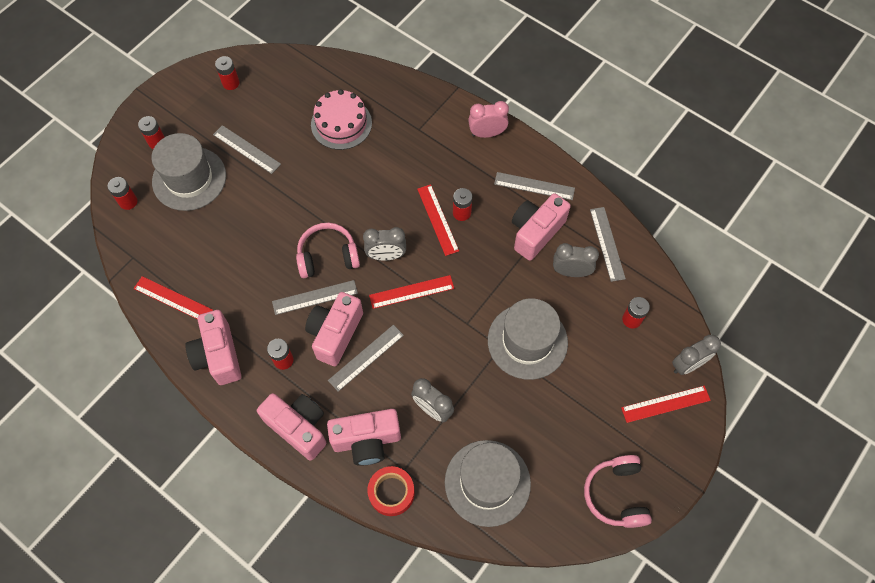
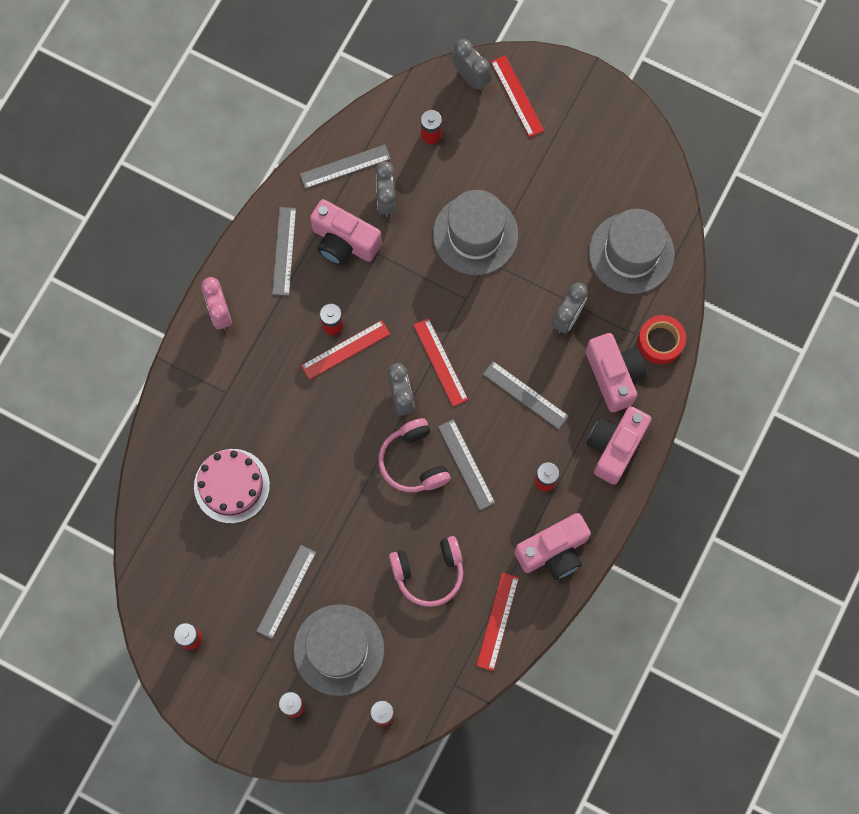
camera: 100 degrees left, 10 degrees up
(335, 334) = (504, 433): pink camera -> none
(616, 494) = (617, 134): pink headphones -> pink headphones (428, 572)

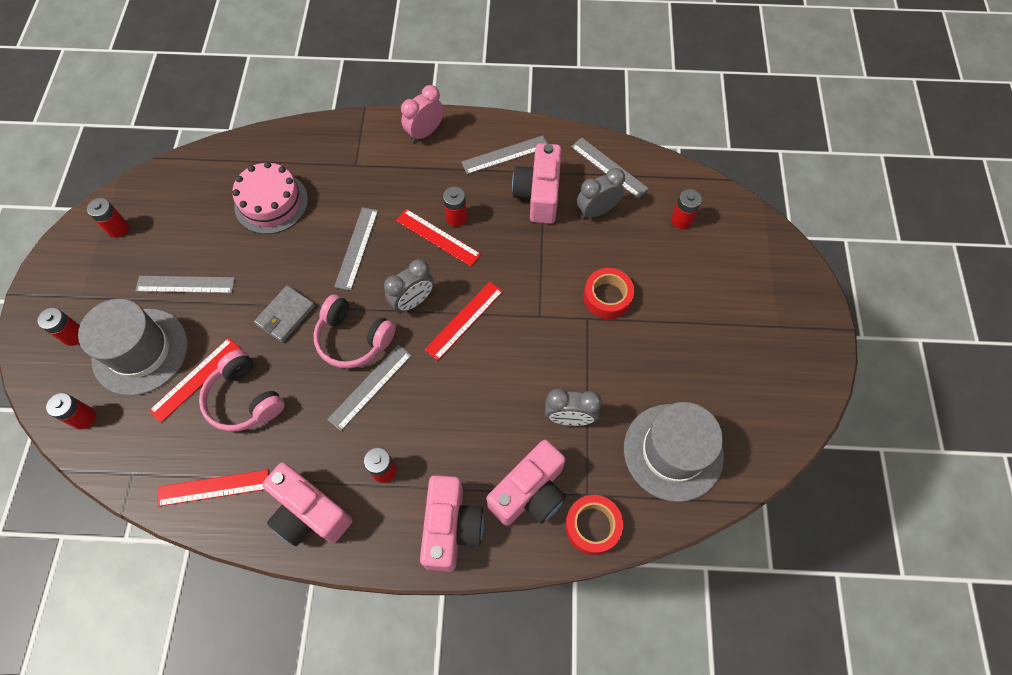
camera: 65 degrees right, 10 degrees down
(362, 512) = (285, 315): none -> grey wallet
(414, 461) = (353, 338): pink headphones -> pink headphones turned 105 degrees counterclockwise
(471, 77) = (757, 229): grey clock -> none
(475, 234) = (607, 297): grey hat -> red tape
(517, 96) = (766, 275): red ruler -> red ruler (196, 379)
(525, 395) = (467, 412): grey ruler -> grey ruler (356, 248)
(614, 447) = (451, 528): pink camera -> pink camera turned 90 degrees clockwise

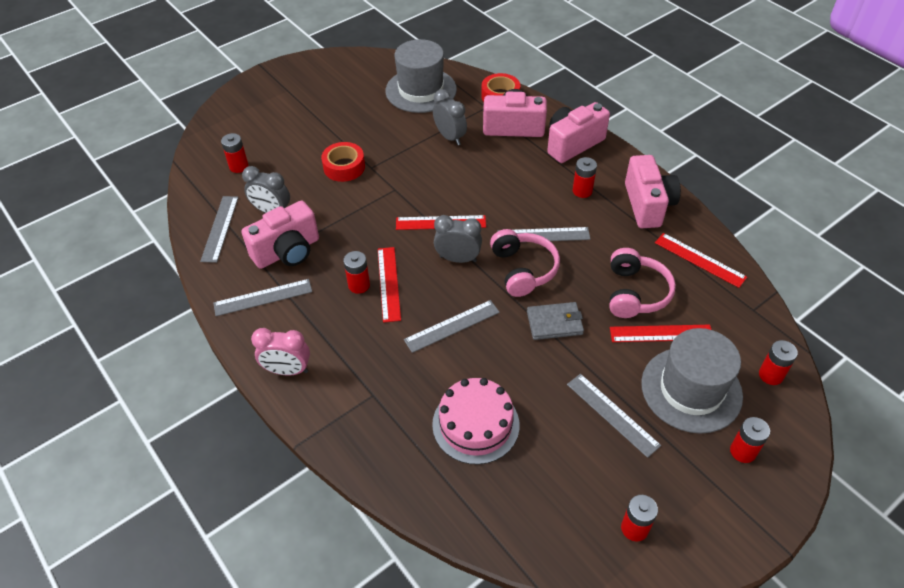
camera: 130 degrees left, 15 degrees down
(505, 154) = (263, 297): grey ruler -> grey ruler turned 45 degrees counterclockwise

